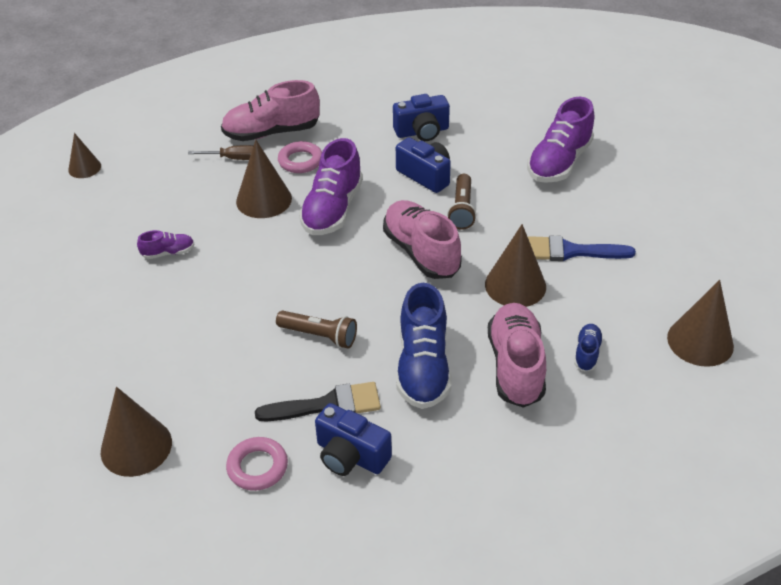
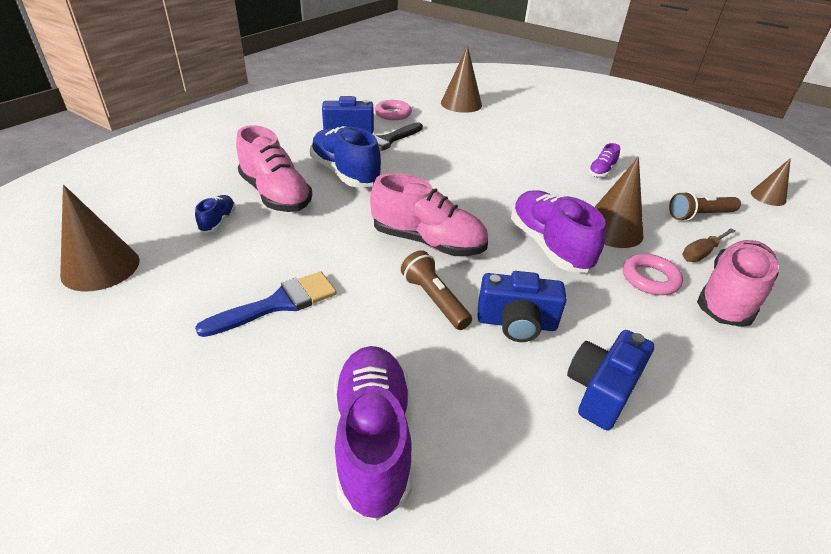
camera: 140 degrees right, 5 degrees down
(319, 336) = (434, 166): brown flashlight -> brown flashlight (699, 215)
(515, 285) = (316, 248): brown cone -> none
(587, 353) = (218, 221): blue shoe -> blue shoe turned 150 degrees counterclockwise

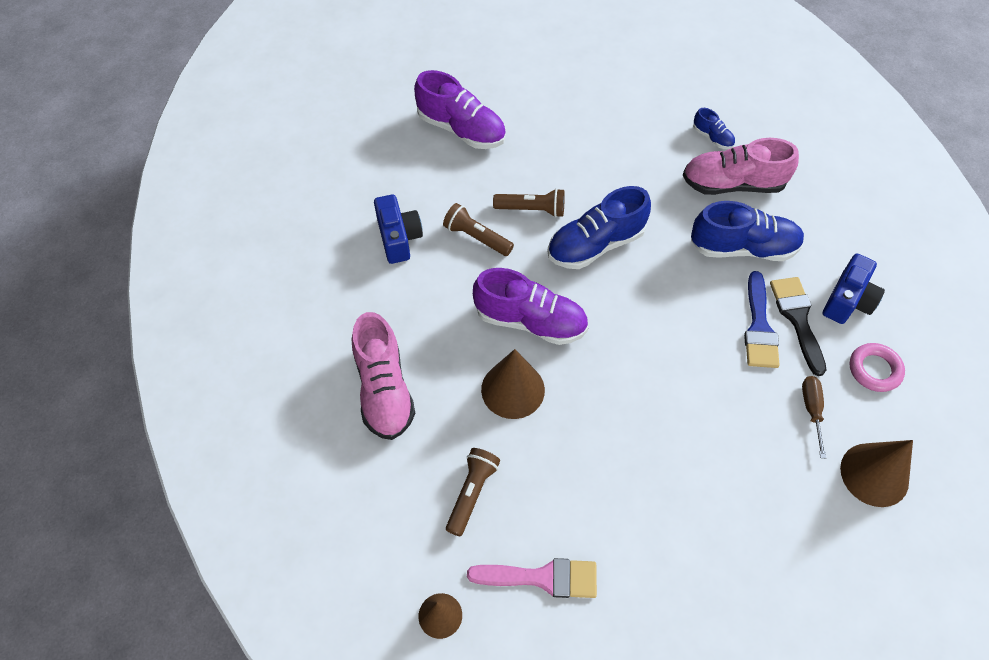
camera: 130 degrees right, 20 degrees up
(100, 267) = (691, 69): brown cone -> none
(278, 304) = (590, 134): blue brush -> blue brush (759, 327)
(428, 242) = (595, 244): pink shoe -> blue shoe
(516, 323) = (476, 237): blue camera -> brown flashlight
(601, 171) = (605, 482): purple shoe -> none
(650, 278) = (443, 355): pink ring -> none
(684, 173) = (542, 578): none -> pink brush
(701, 253) = (433, 429): brown screwdriver -> brown screwdriver (812, 410)

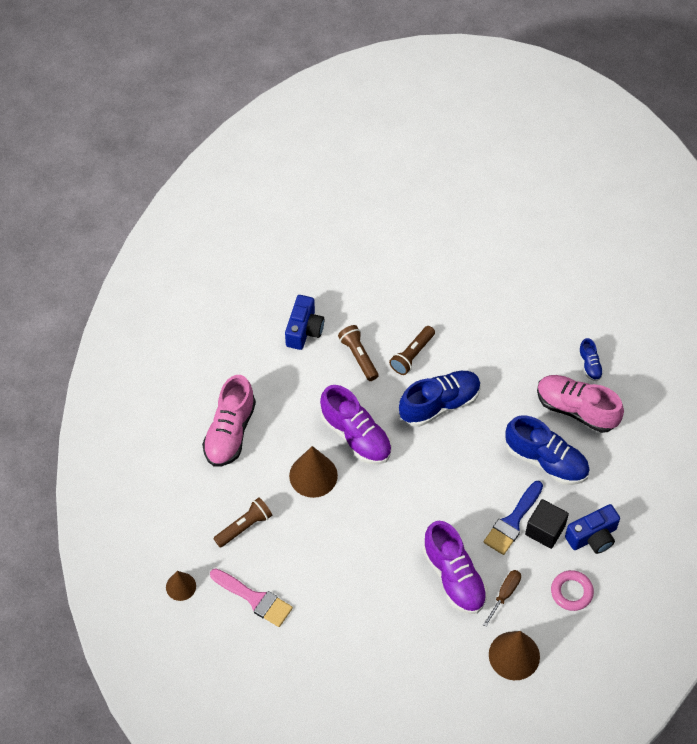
camera: 30 degrees right, 0 degrees up
(461, 129) = (402, 266): purple shoe -> purple shoe (454, 577)
(532, 209) = (412, 355): brown flashlight -> brown flashlight turned 90 degrees clockwise
(595, 244) = (439, 404): blue shoe -> blue shoe turned 150 degrees clockwise
(797, 319) = (545, 530): black brush -> black cube

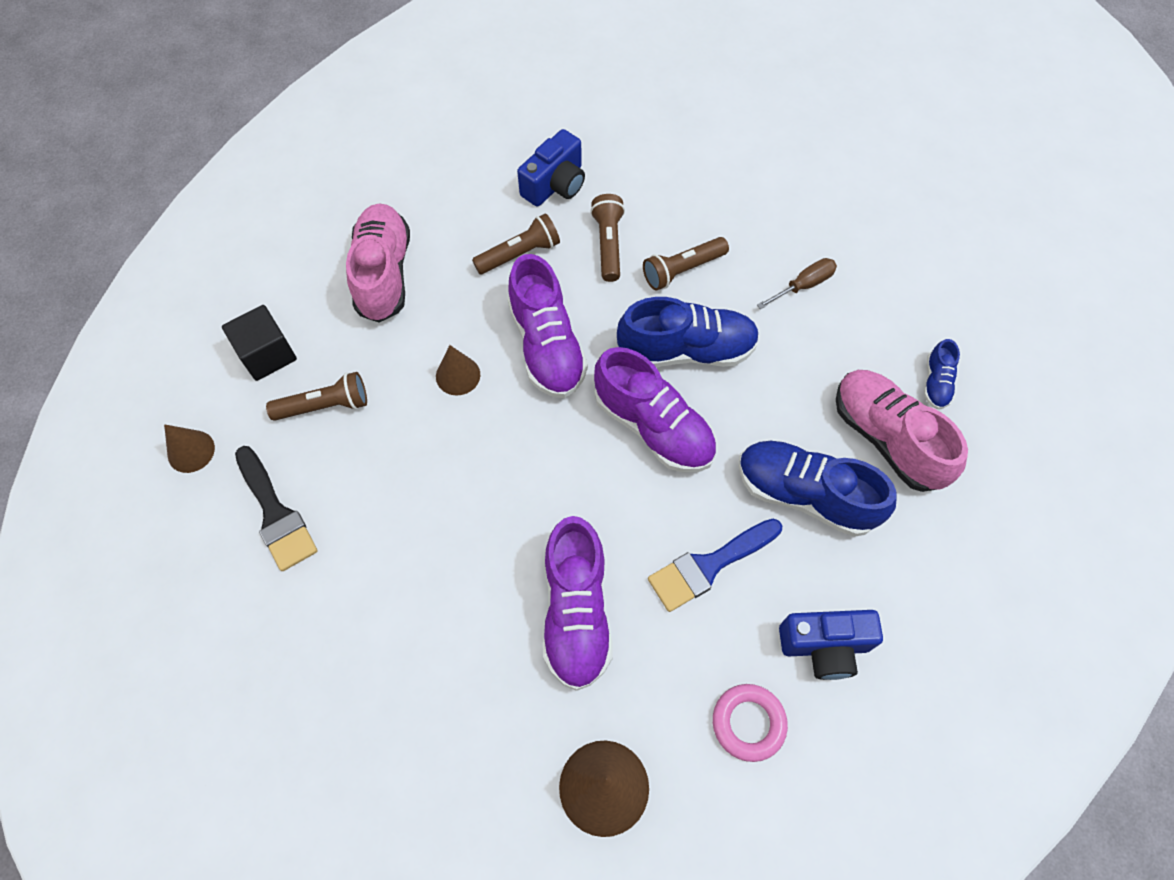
camera: 25 degrees right, 5 degrees up
(230, 432) = (384, 274): pink shoe -> pink shoe turned 135 degrees clockwise
(255, 599) = (276, 514): pink brush -> black brush
(307, 385) = (519, 254): none -> brown flashlight
(313, 475) = (458, 375): brown cone -> brown cone, size x0.60
(443, 458) = (653, 427): none -> purple shoe
(504, 594) = (639, 677): brown screwdriver -> brown screwdriver (803, 285)
(545, 530) = (753, 601): black cube -> black cube (267, 354)
(546, 460) = (805, 495): blue shoe -> blue shoe turned 150 degrees clockwise

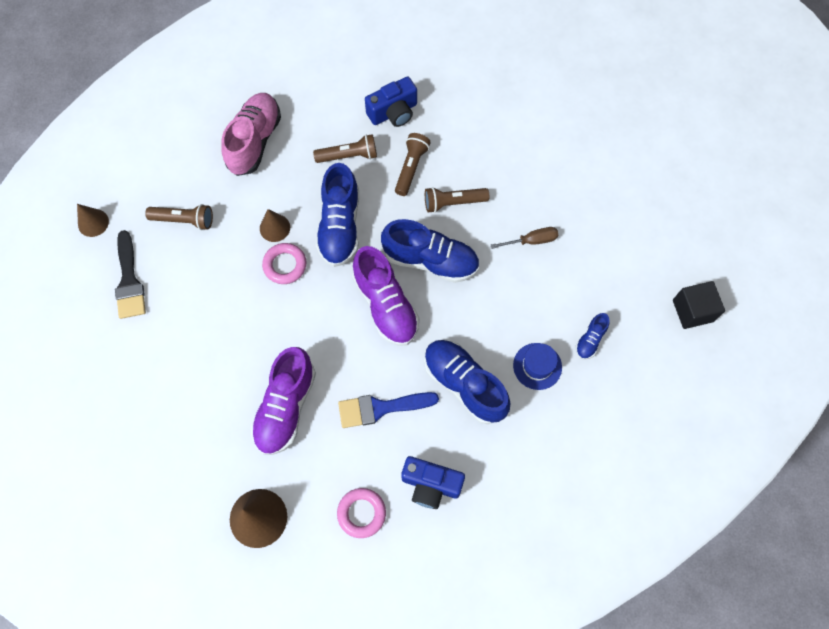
camera: 20 degrees right, 5 degrees up
(267, 354) = (161, 174): black cube -> black cube (692, 311)
(492, 420) = (285, 265): none -> pink ring
(546, 346) = (340, 226): purple shoe -> blue shoe
(887, 438) = (537, 366): pink shoe -> blue hat

